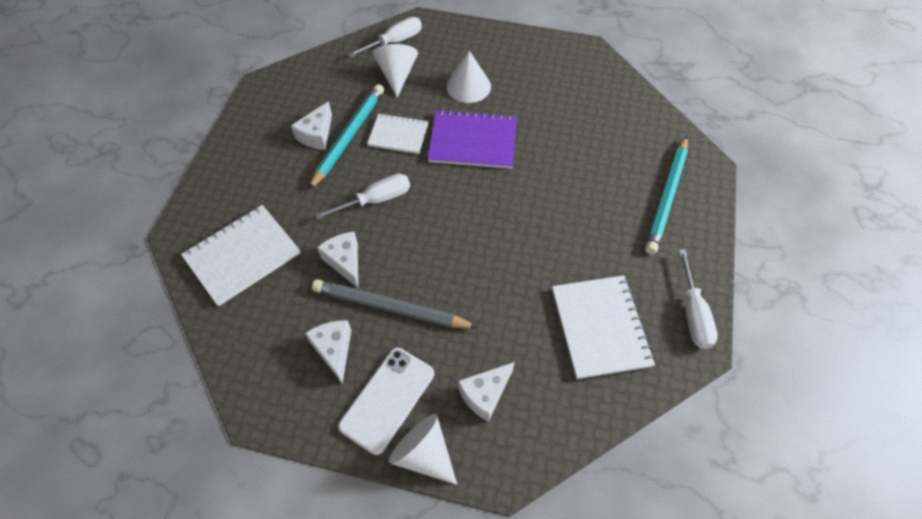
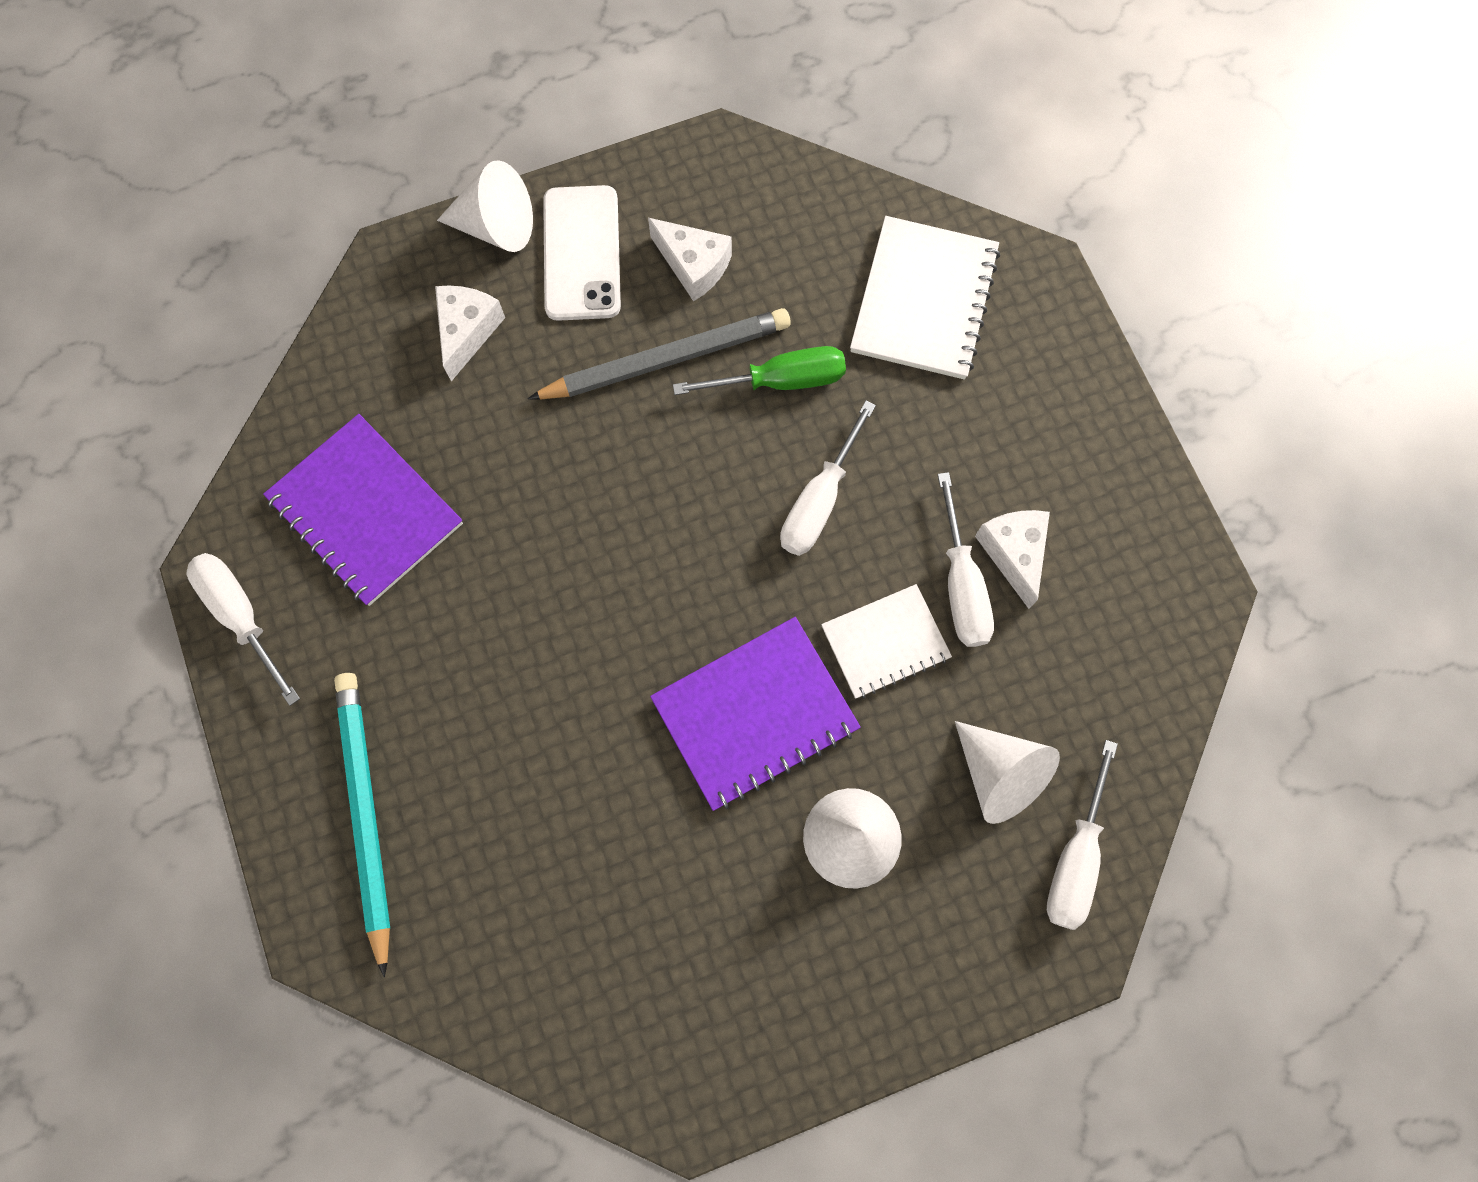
camera: 145 degrees right, 15 degrees up
(344, 261) = (780, 380): white cheese -> green screwdriver
(349, 136) = (961, 585): turquoise pencil -> white screwdriver
(600, 327) = (365, 511): white notebook -> purple notebook

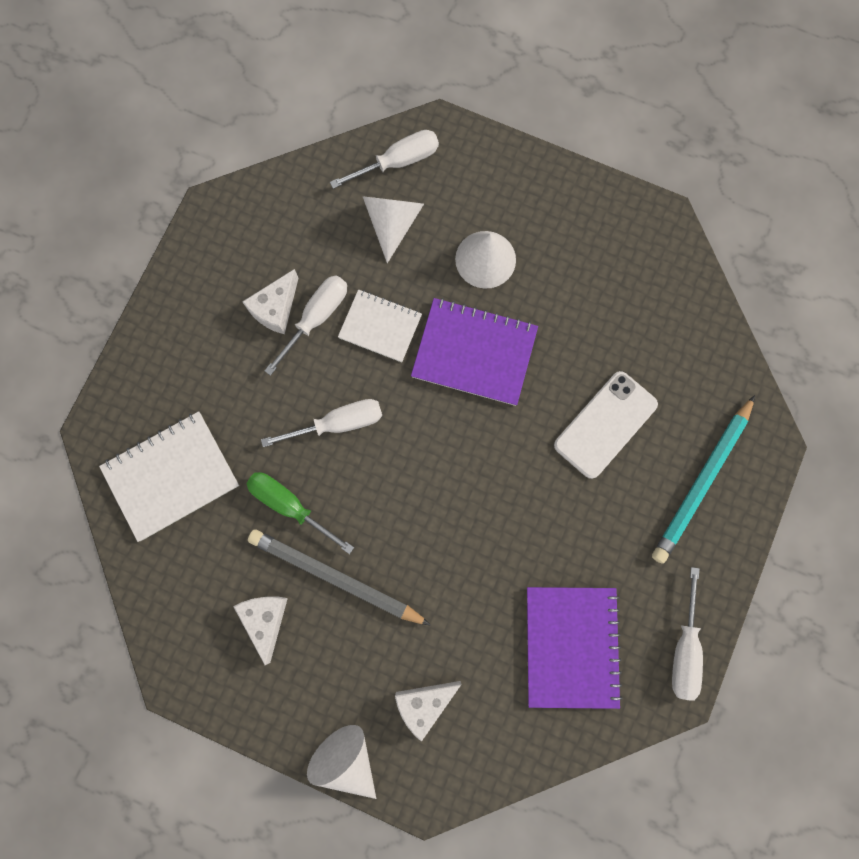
camera: 135 degrees left, 5 degrees up
(581, 253) = (317, 690): white phone -> white phone (605, 425)

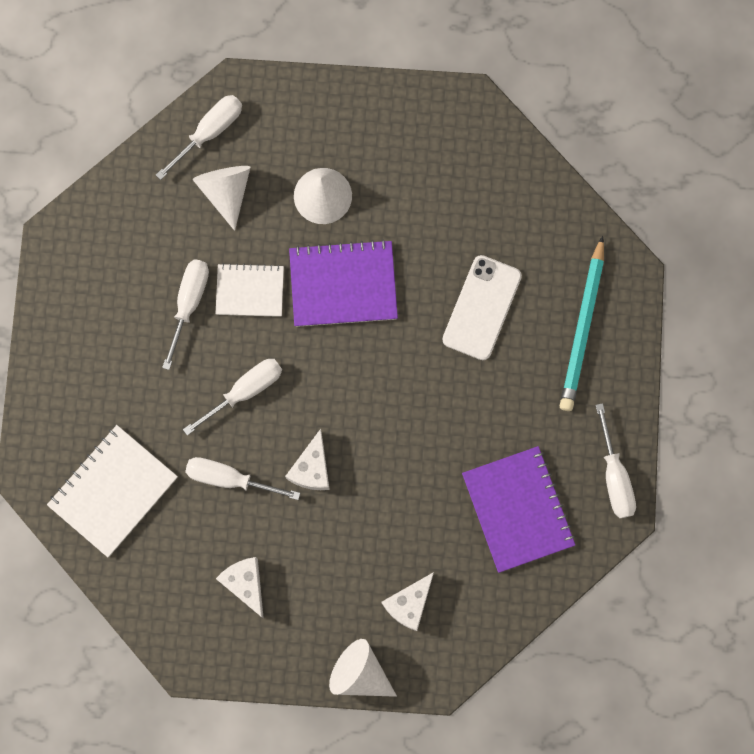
camera: 20 degrees left, 0 degrees up
(275, 308) = (149, 308): white cheese -> white cheese (312, 468)
(290, 506) = (229, 478): green screwdriver -> white screwdriver
(335, 577) = (292, 526): grey pencil -> none

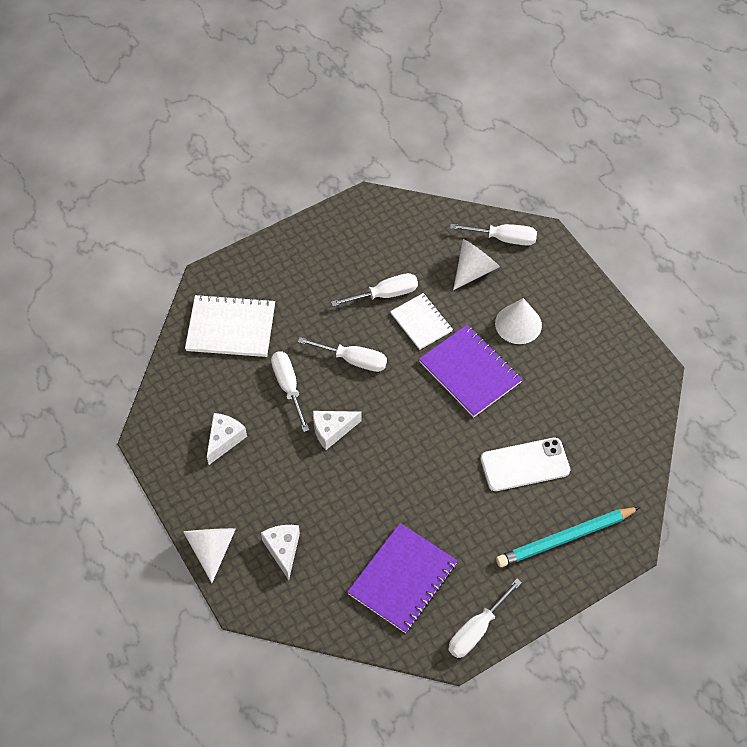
camera: 55 degrees right, 20 degrees down
(409, 603) = (283, 550): white cheese -> white cheese turned 75 degrees clockwise

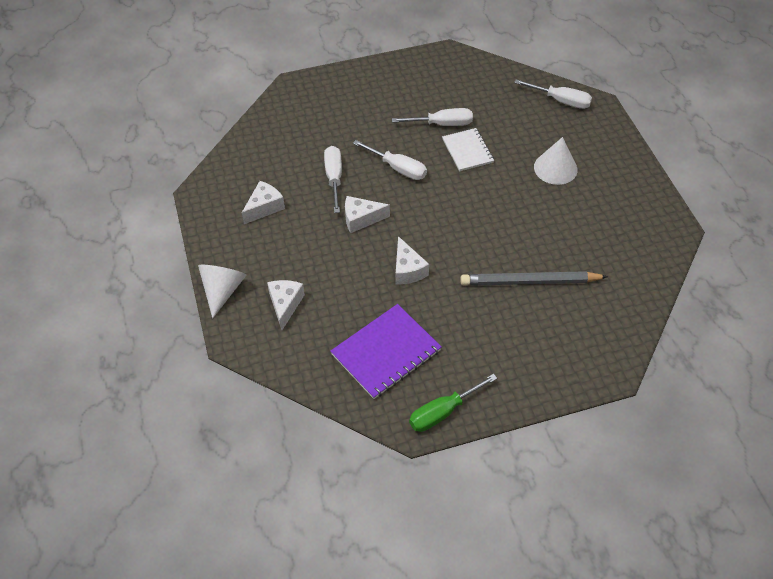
camera: 15 degrees right, 5 degrees down
(231, 327) = (300, 124): white notebook -> none
(398, 479) = (407, 270): none -> white cheese
(470, 372) = (500, 197): purple notebook -> none
(474, 270) = (527, 120): white cone -> none
(477, 629) = (443, 412): white screwdriver -> green screwdriver
(525, 465) = (529, 282): white phone -> grey pencil
(565, 538) = (551, 352): turquoise pencil -> none

